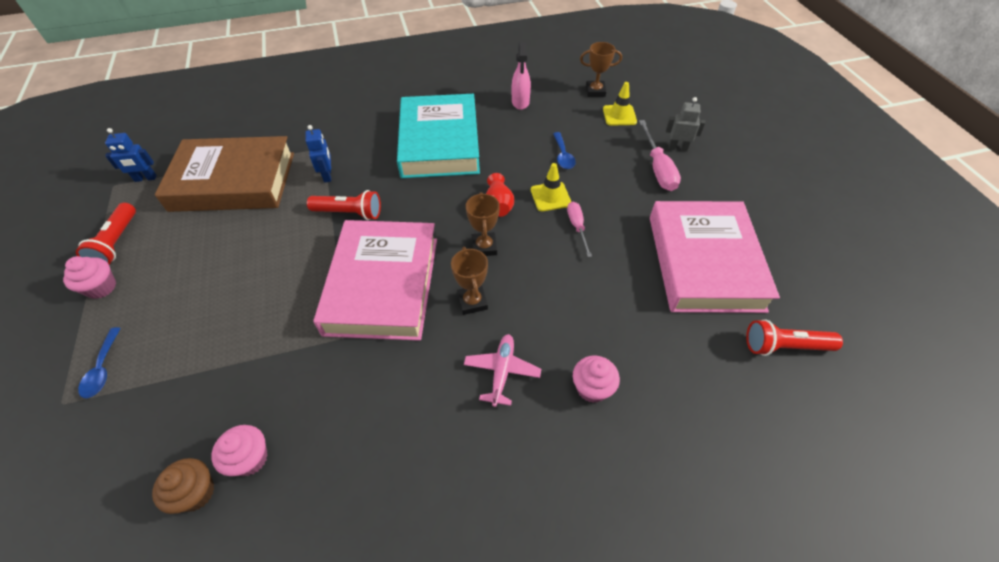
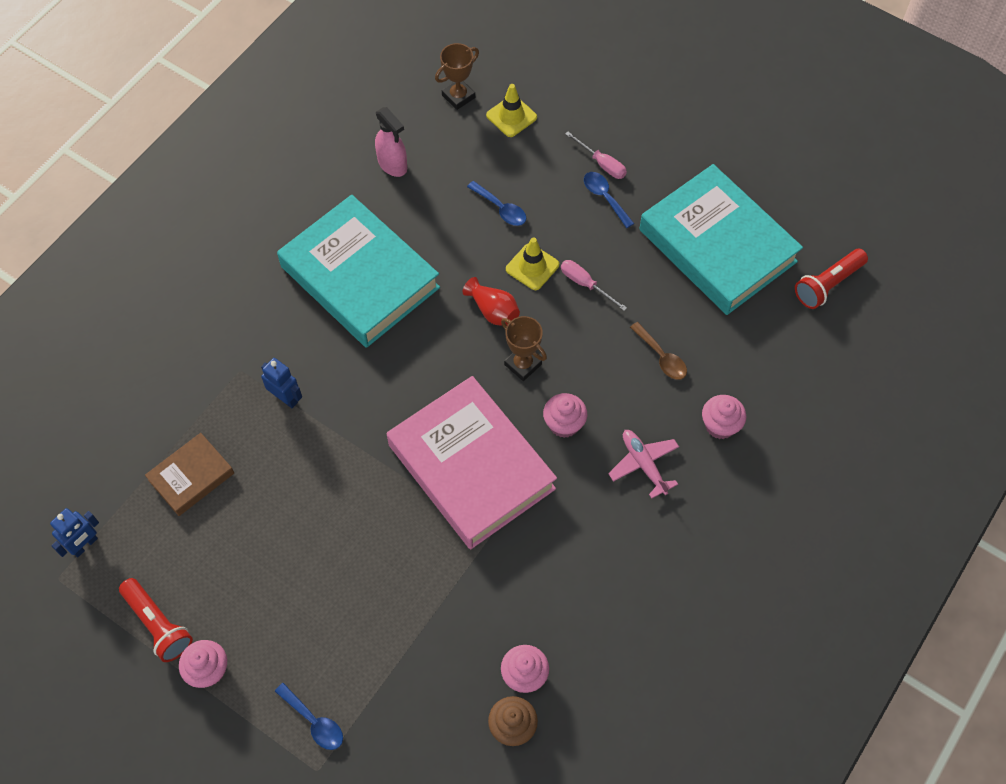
camera: 40 degrees left, 10 degrees up
(233, 181) = (191, 477): brown book -> brown book, size x0.49
(349, 213) = (358, 422): red flashlight -> none
(472, 302) = (564, 424): brown trophy -> pink cupcake
(589, 307) = (661, 357): none -> brown spoon
(641, 187) = (605, 197): none -> blue spoon
(657, 168) = (601, 163): pink screwdriver -> pink screwdriver, size x0.63
(677, 148) = (600, 124): grey robot -> none
(704, 262) = (717, 246): pink book -> turquoise book

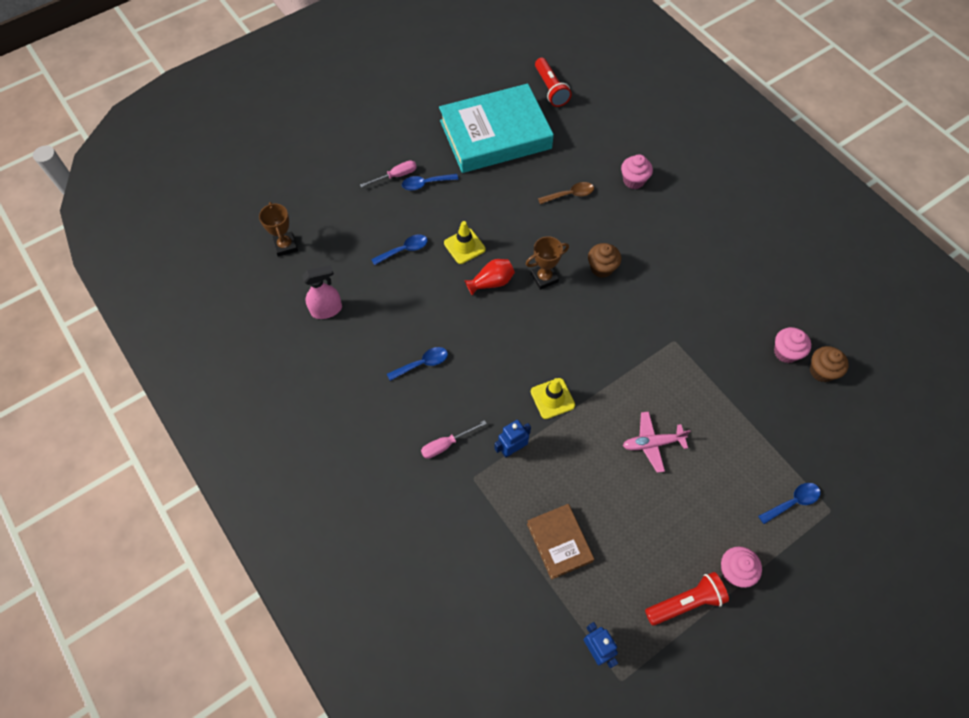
camera: 70 degrees left, 0 degrees up
(359, 277) = (422, 364): turquoise book -> blue spoon
(471, 467) = (616, 336): pink book -> none
(511, 116) = (323, 217): yellow traffic cone -> yellow traffic cone (552, 398)
(564, 424) = (601, 268): pink cupcake -> brown cupcake
(585, 284) = (493, 219): pink screwdriver -> pink screwdriver (446, 444)
(643, 464) = (648, 232): pink plane -> pink plane (652, 443)

